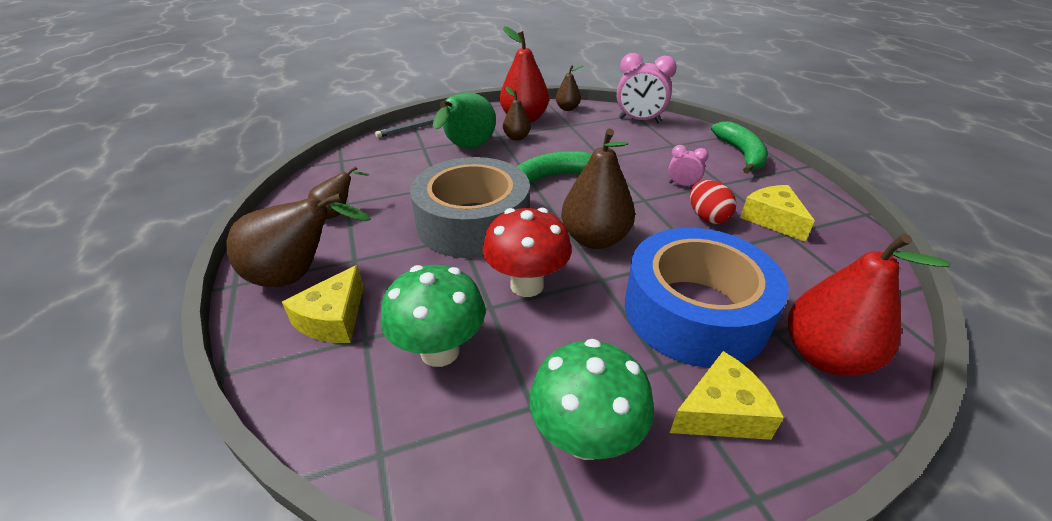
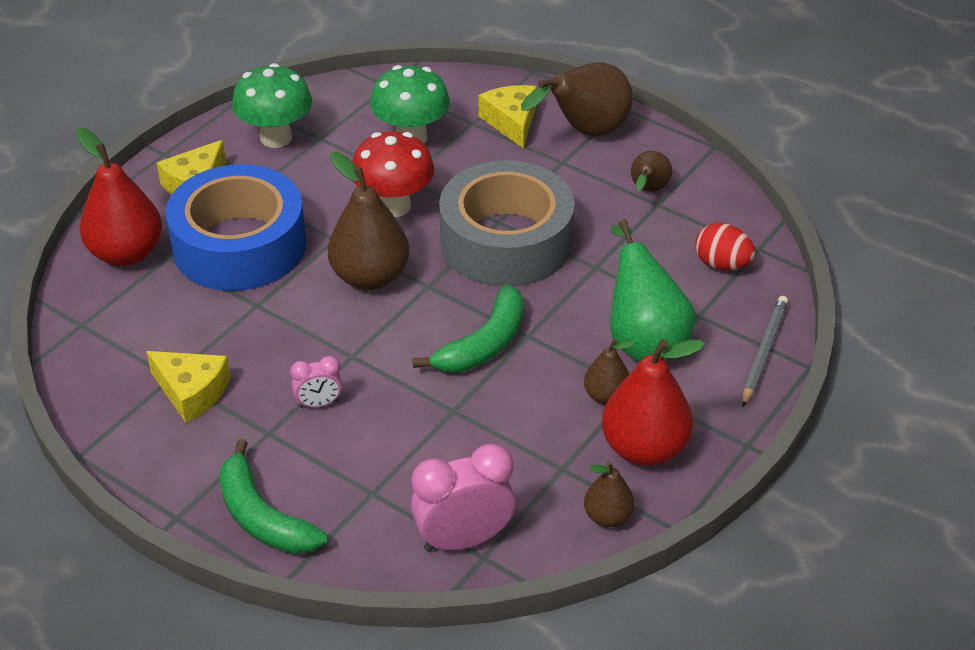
camera: 145 degrees right, 5 degrees up
(707, 217) = (267, 361): red egg -> red egg (722, 264)

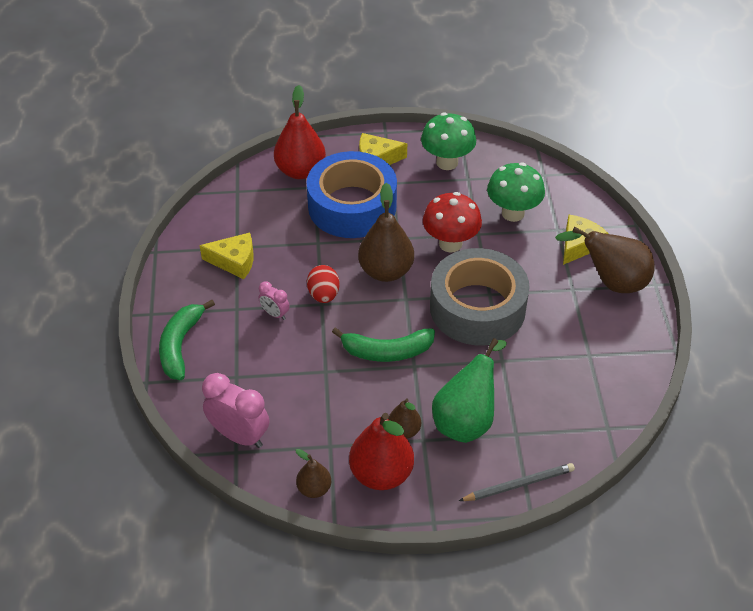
camera: 50 degrees right, 5 degrees up
(192, 392) = (234, 261): yellow cheese -> yellow cheese turned 75 degrees counterclockwise
(648, 190) = (595, 343): brown pear -> none
(722, 264) = (572, 418): red egg -> red egg (323, 295)

